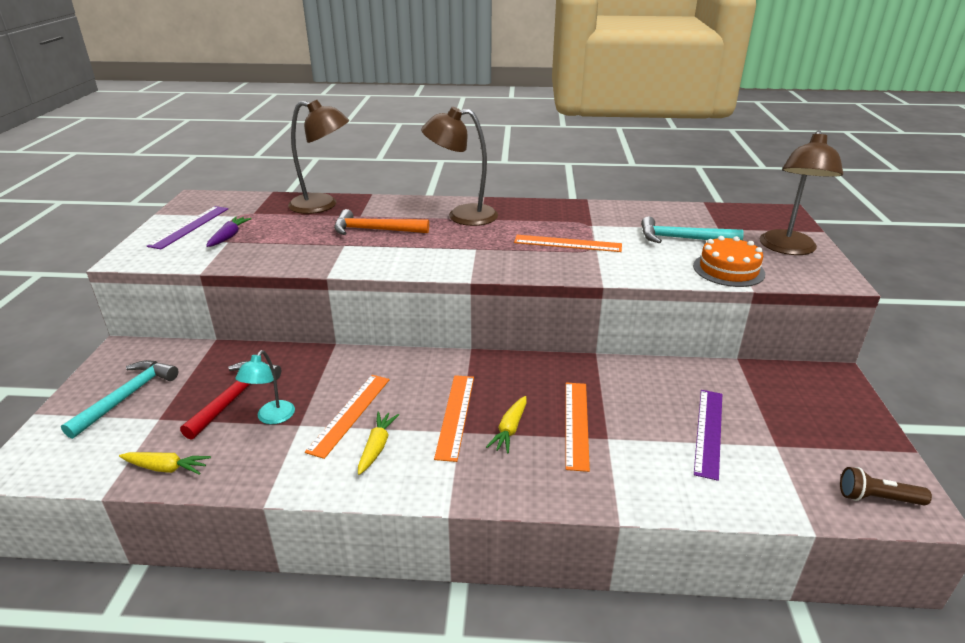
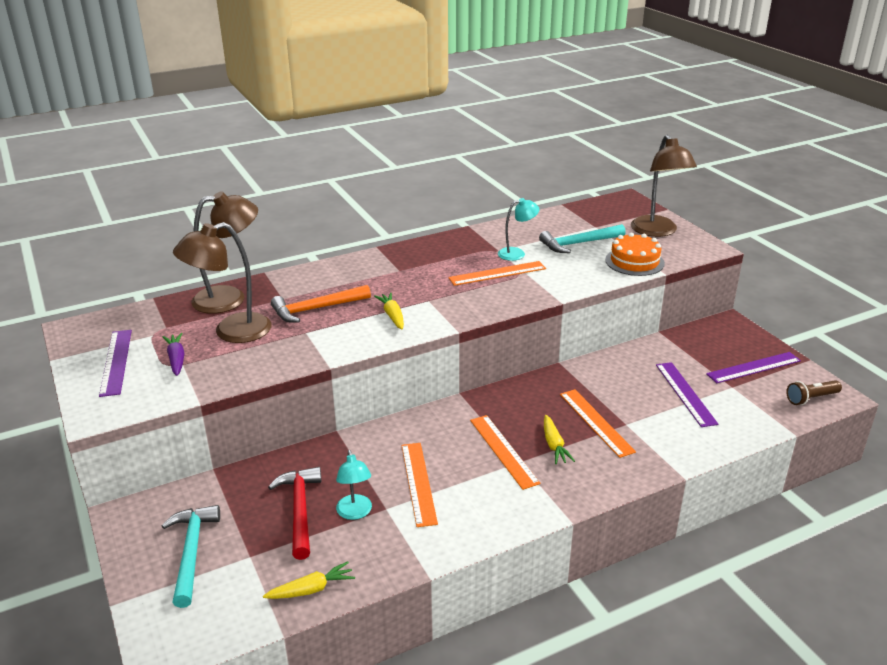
camera: 30 degrees left, 0 degrees up
(377, 447) = (469, 498): yellow carrot -> yellow carrot (392, 316)
(462, 216) = (379, 272): brown lamp -> brown lamp (231, 332)
(607, 232) = (517, 253): none -> turquoise lamp
(825, 434) = (753, 367): none -> purple ruler

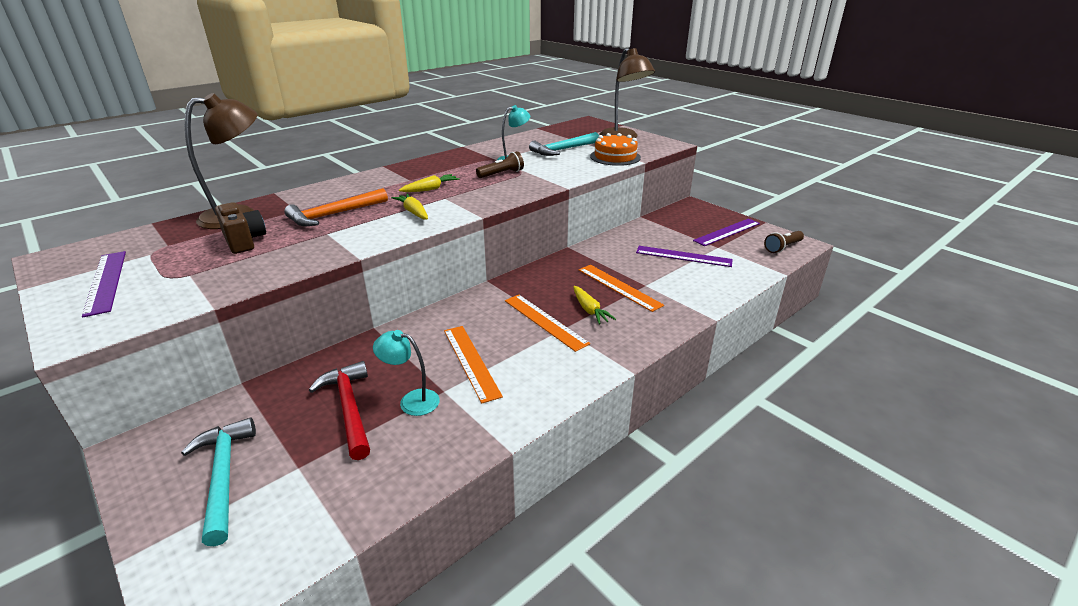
camera: 15 degrees left, 0 degrees up
(176, 359) = (182, 271): purple carrot -> none
(231, 332) = (244, 241): brown lamp -> brown camera
(311, 589) = (379, 490): yellow carrot -> yellow carrot (430, 189)
(355, 513) = (411, 400): turquoise lamp -> turquoise lamp turned 135 degrees clockwise
(497, 273) = (501, 174): orange ruler -> brown flashlight
(685, 393) = (683, 256): purple ruler -> purple ruler turned 45 degrees counterclockwise

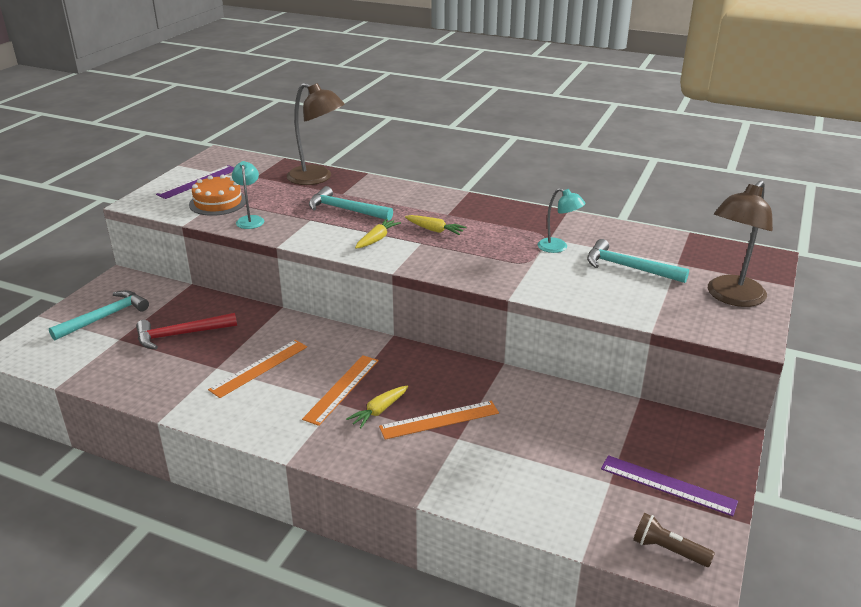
camera: 65 degrees right, 0 degrees up
(244, 241) = (276, 197): brown camera -> none
(334, 214) = (345, 210): orange hammer -> turquoise hammer
(349, 408) = (181, 335): red hammer -> red hammer turned 150 degrees counterclockwise
(411, 400) = (199, 357): turquoise lamp -> turquoise lamp (250, 219)
(501, 174) = (509, 252): brown flashlight -> none
(615, 157) = (646, 307): orange cake -> orange cake (218, 202)
(619, 287) = (439, 420): orange ruler -> orange ruler turned 45 degrees clockwise
(683, 256) = (554, 455): purple ruler -> none

